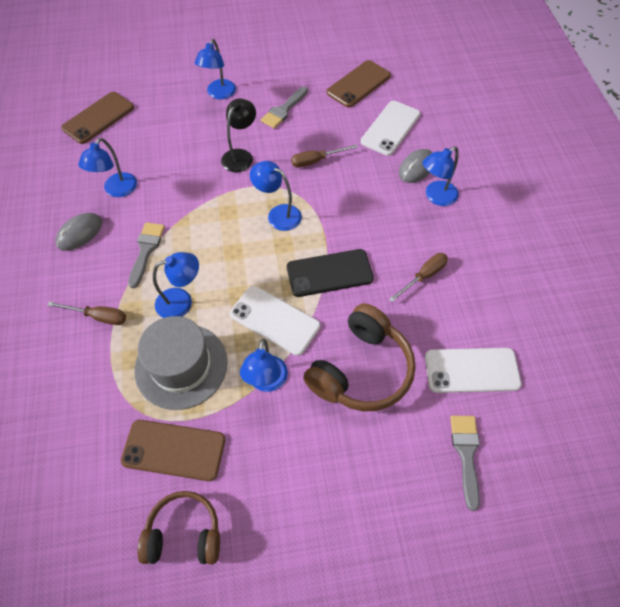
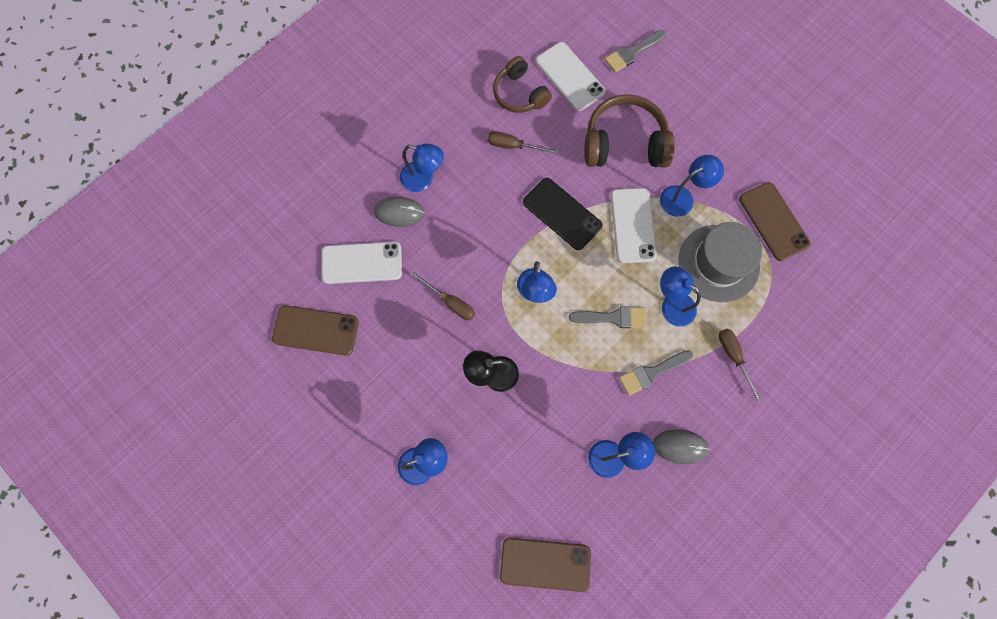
camera: 125 degrees left, 15 degrees up
(184, 534) = (811, 177): brown headphones -> brown headphones (520, 93)
(284, 110) = (403, 379): grey brush -> grey brush (613, 317)

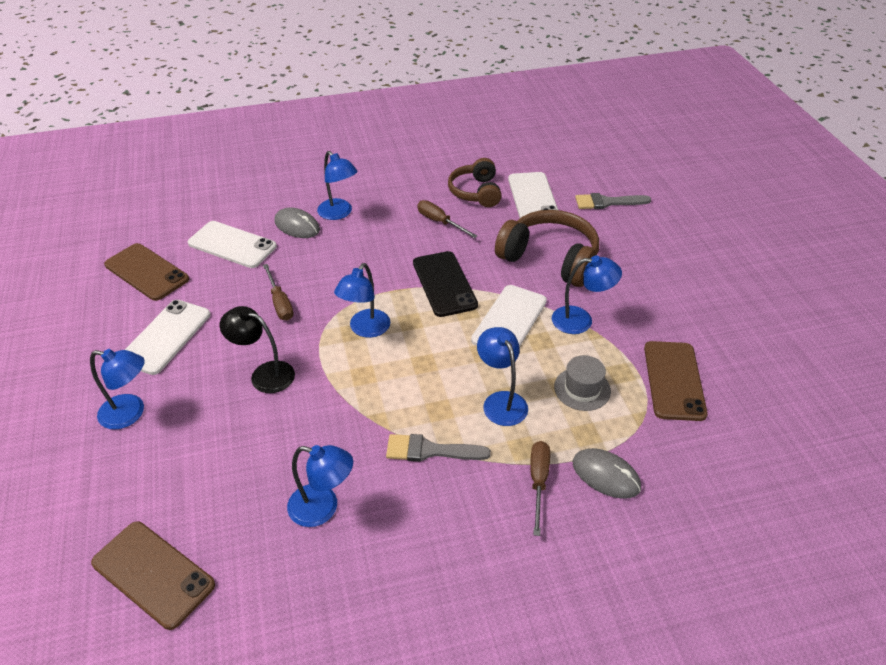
camera: 30 degrees right, 30 degrees down
(389, 383) = (166, 337): none -> white phone
(613, 317) = (428, 384): grey brush -> none
(680, 446) = (406, 538): grey mouse -> grey mouse (606, 475)
(718, 263) = (582, 389): grey hat -> grey hat, size x0.54

